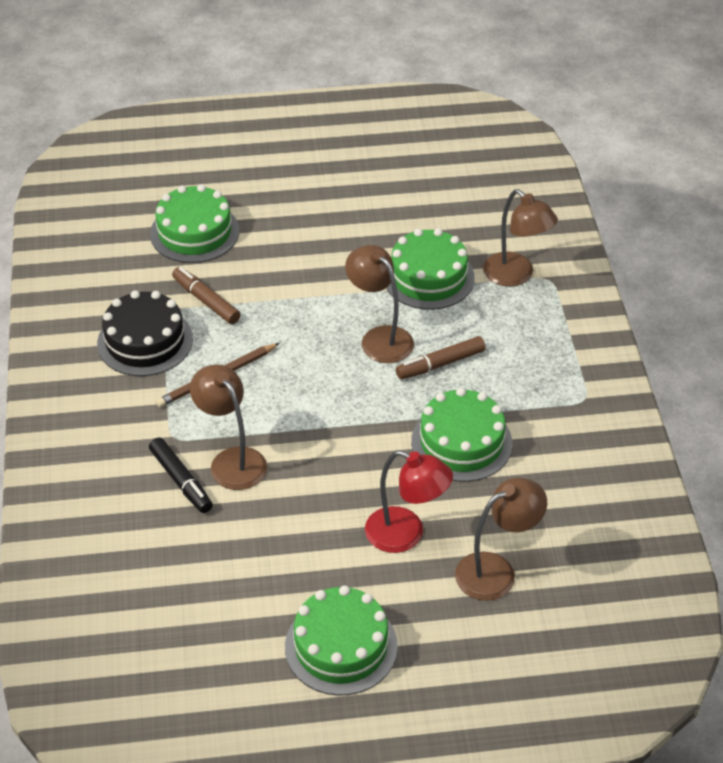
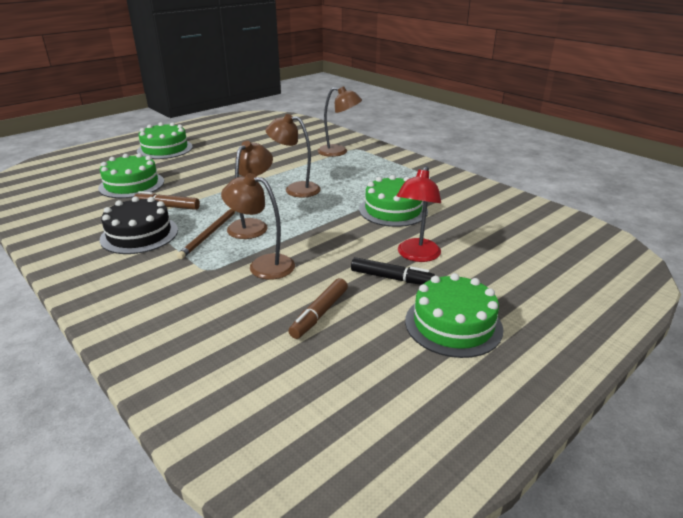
camera: 35 degrees left, 15 degrees down
(181, 481) = (236, 288): black marker -> black marker (391, 278)
(406, 535) = (416, 255): red lamp -> red lamp turned 120 degrees clockwise
(428, 277) = (294, 163): green cake -> green cake (165, 149)
(440, 364) = (341, 188): brown marker -> brown marker (319, 314)
(496, 571) = (486, 250): brown lamp -> brown lamp (252, 225)

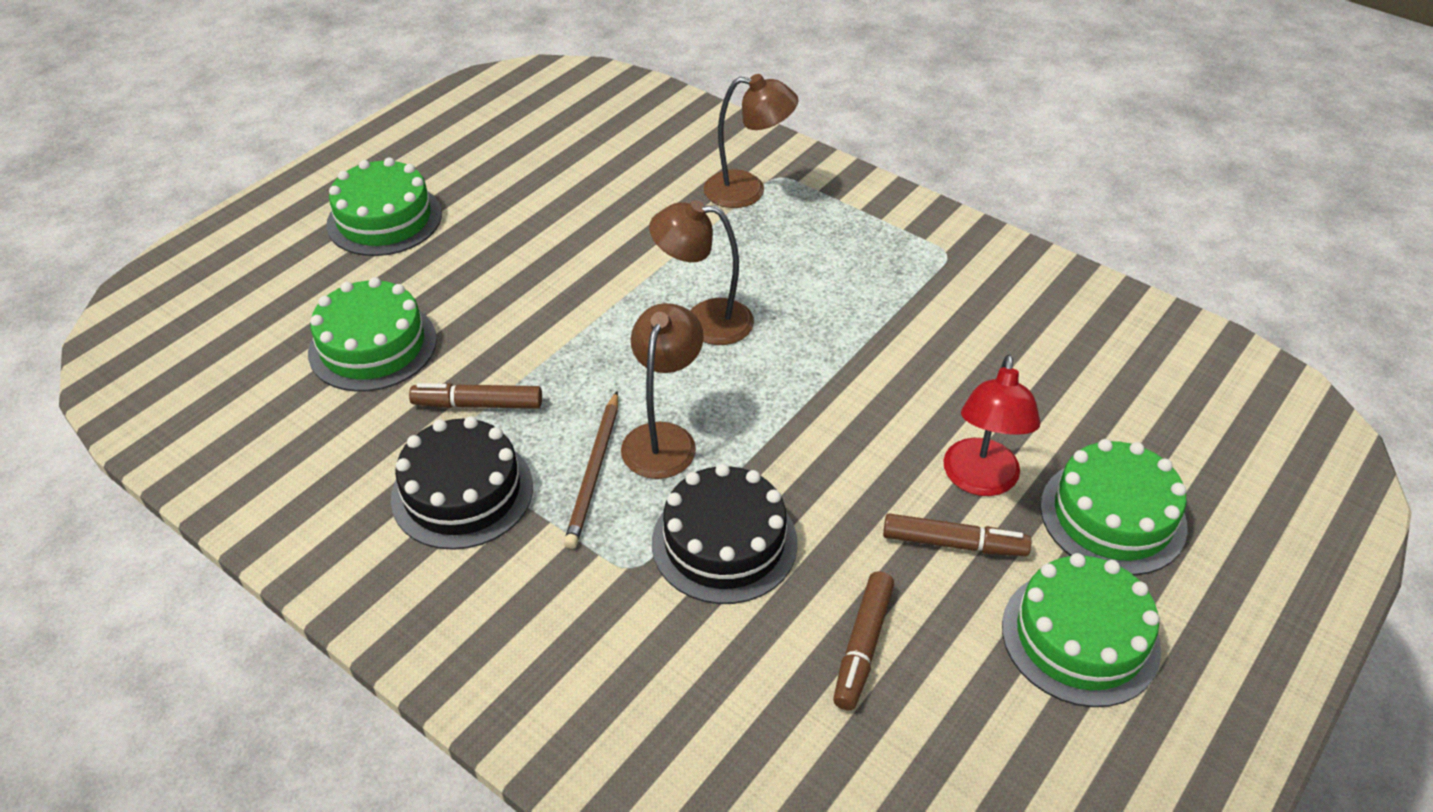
camera: 10 degrees left, 15 degrees up
(263, 265) = (724, 542): brown lamp -> black cake
(391, 278) = (954, 544): black marker -> brown marker
(393, 210) = (906, 361): green cake -> green cake (1113, 516)

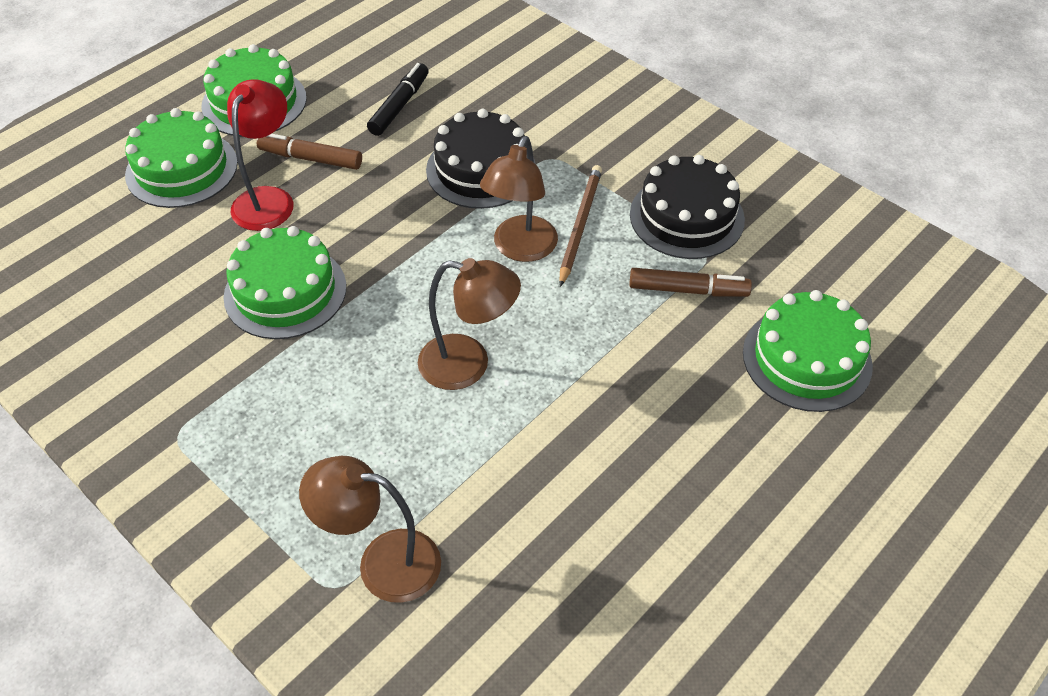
camera: 175 degrees left, 5 degrees up
(384, 219) = (855, 545): green cake -> green cake (285, 291)
(862, 646) = (399, 106): brown marker -> black marker

